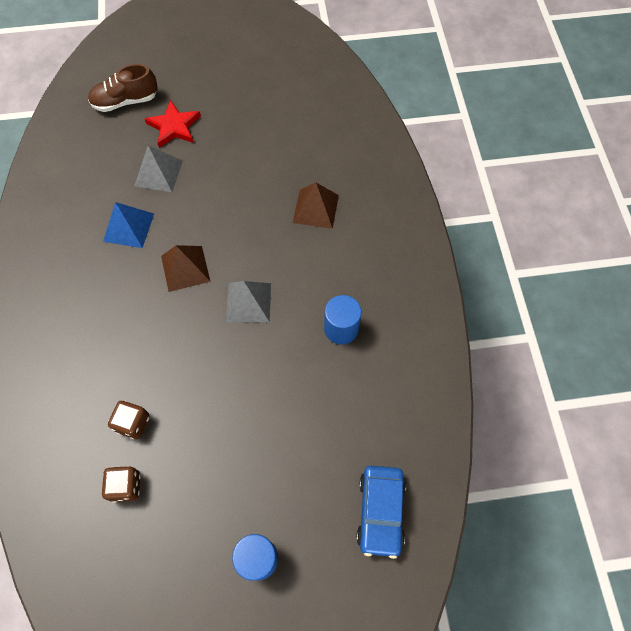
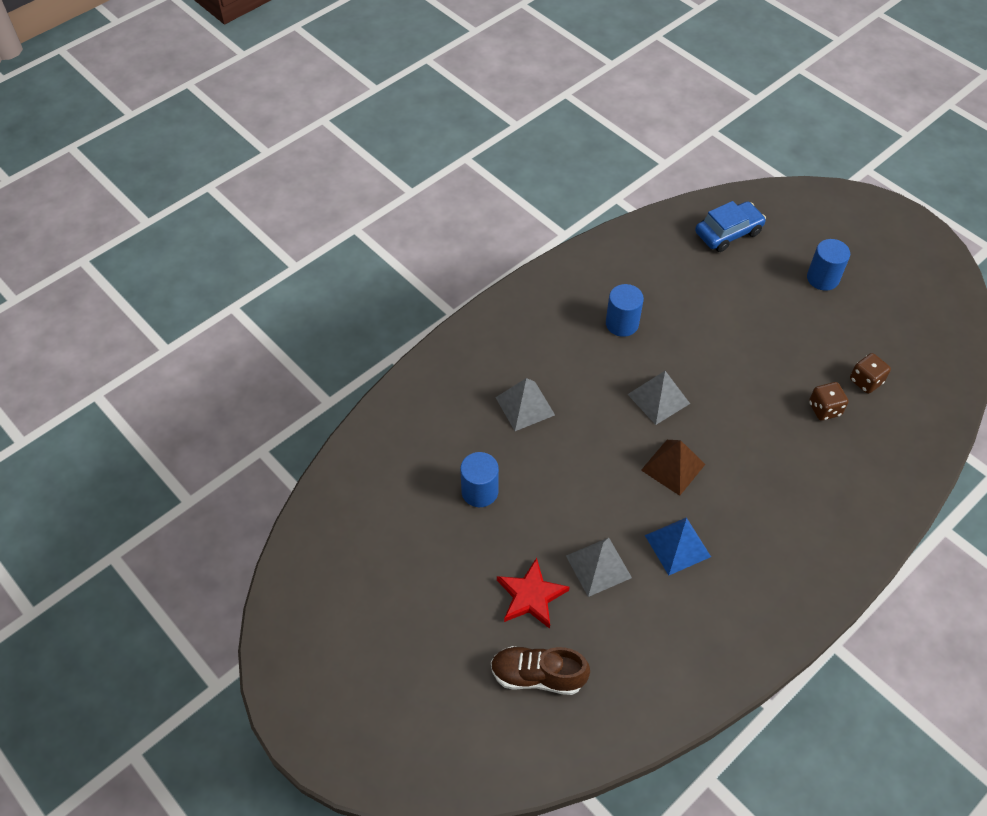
camera: 125 degrees left, 10 degrees down
(125, 101) = (537, 676): brown shoe -> brown shoe turned 150 degrees clockwise
(269, 142) = (479, 491): none -> blue cylinder
(315, 208) = (525, 406): brown pyramid -> grey pyramid

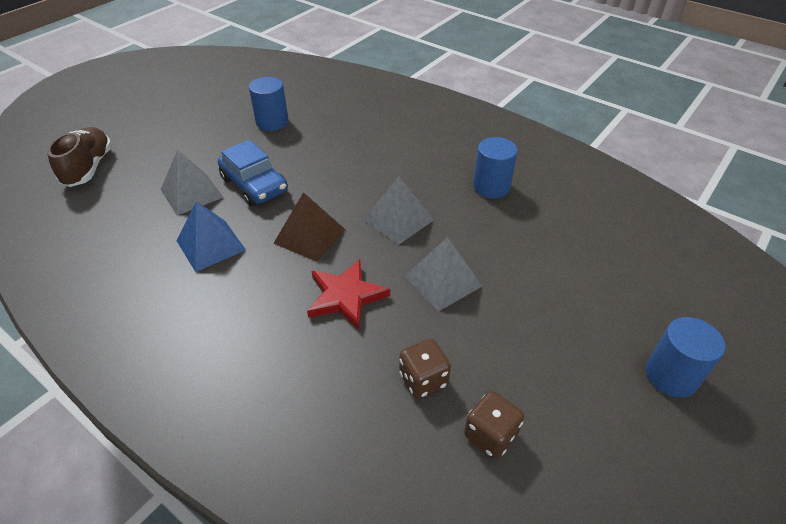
camera: 80 degrees right, 10 degrees down
(525, 406) = (367, 136): grey pyramid -> grey pyramid (442, 281)
(531, 596) = (166, 158): red star -> red star (346, 296)
(728, 233) = (687, 266): blue car -> blue car (254, 185)

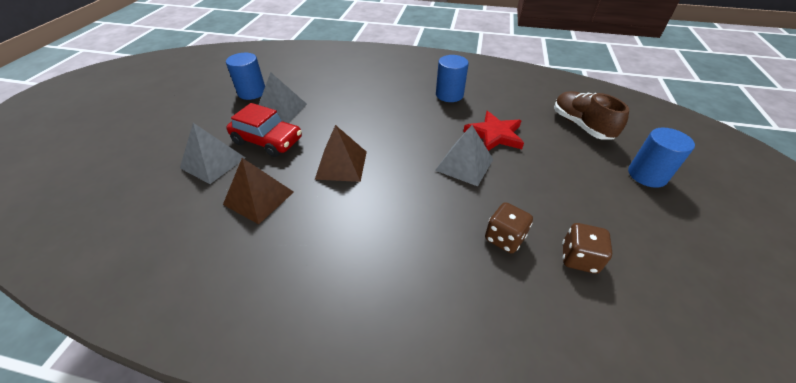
camera: 25 degrees left, 0 degrees up
(89, 168) = (90, 170): brown shoe -> brown shoe (581, 125)
(211, 245) = (259, 198): blue pyramid -> brown pyramid
(254, 185) = (267, 141): blue car -> red car
(346, 296) = (402, 199): red star -> red star (494, 135)
(398, 220) = (401, 133): grey pyramid -> grey pyramid (281, 110)

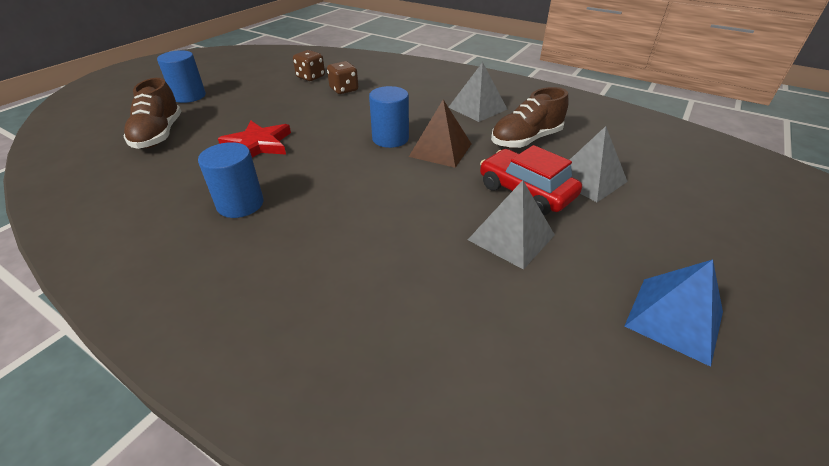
camera: 160 degrees left, 5 degrees down
(207, 93) = (674, 318): none -> blue pyramid
(252, 92) = (573, 294): blue cylinder -> blue cylinder (390, 138)
(259, 198) = (526, 140): brown pyramid -> brown shoe
(464, 164) = (321, 128): grey pyramid -> grey pyramid (477, 108)

